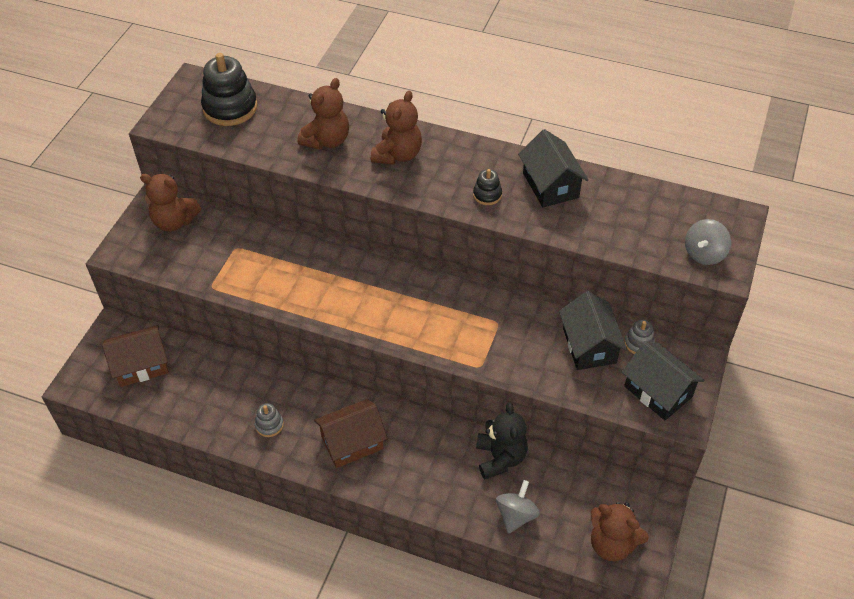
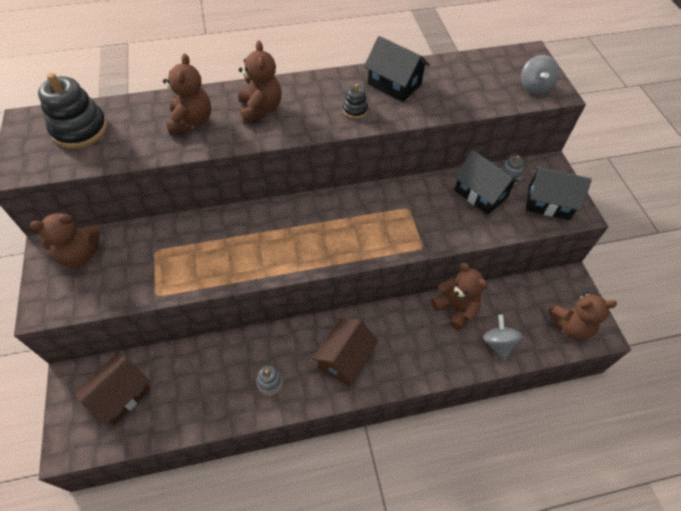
camera: 35 degrees left, 5 degrees up
(500, 458) = (455, 308): black teddy bear -> brown teddy bear

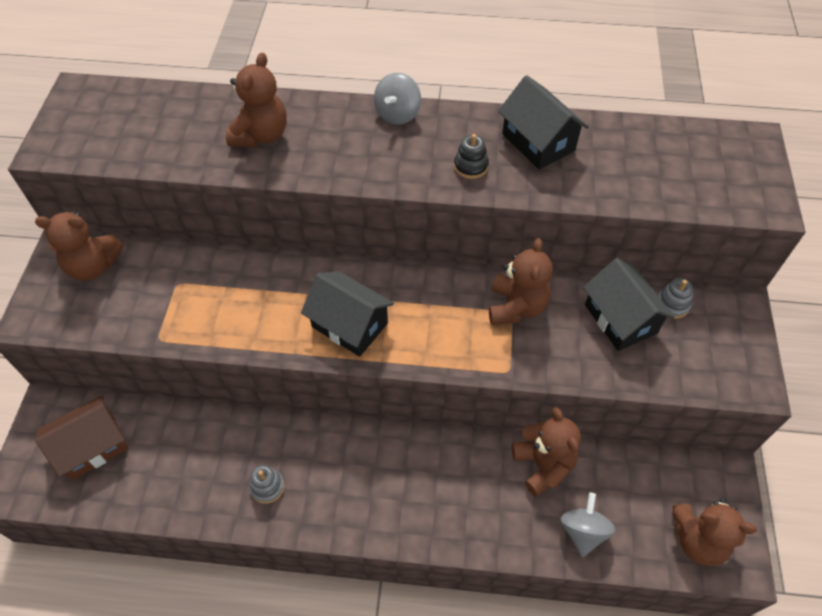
camera: 20 degrees right, 0 degrees up
(80, 130) = (131, 116): black stacking toy -> none
(260, 109) = (351, 137): brown teddy bear -> brown teddy bear (516, 307)
(345, 358) = (371, 486): brown house -> none
(534, 87) = (737, 190): grey spinning top -> grey spinning top (398, 114)
(548, 202) = (714, 357): black house -> black house (349, 325)

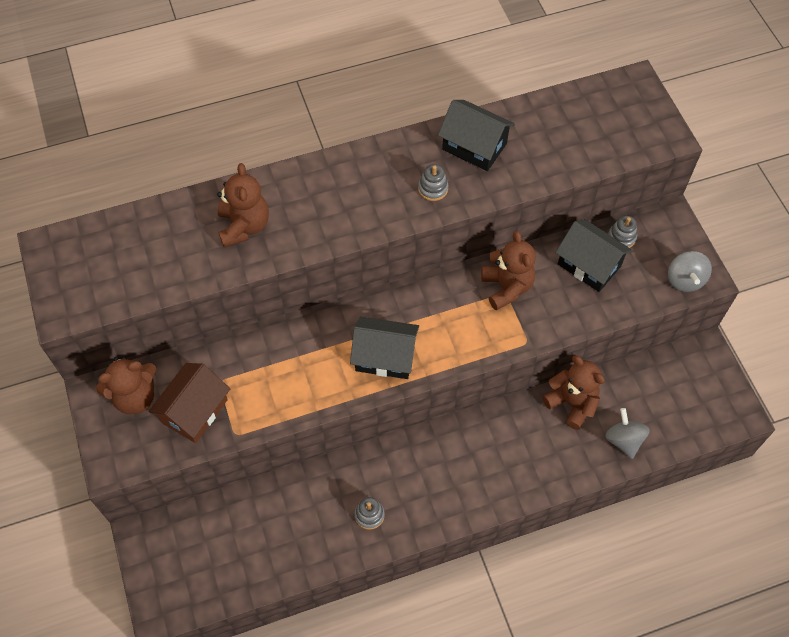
camera: 25 degrees left, 5 degrees up
(92, 446) = (203, 549): brown house -> brown house (194, 411)
(398, 114) = (348, 163): grey spinning top -> grey spinning top (684, 280)
(471, 166) = (433, 189): black stacking toy -> grey stacking toy
(698, 540) = (705, 409): brown teddy bear -> none

